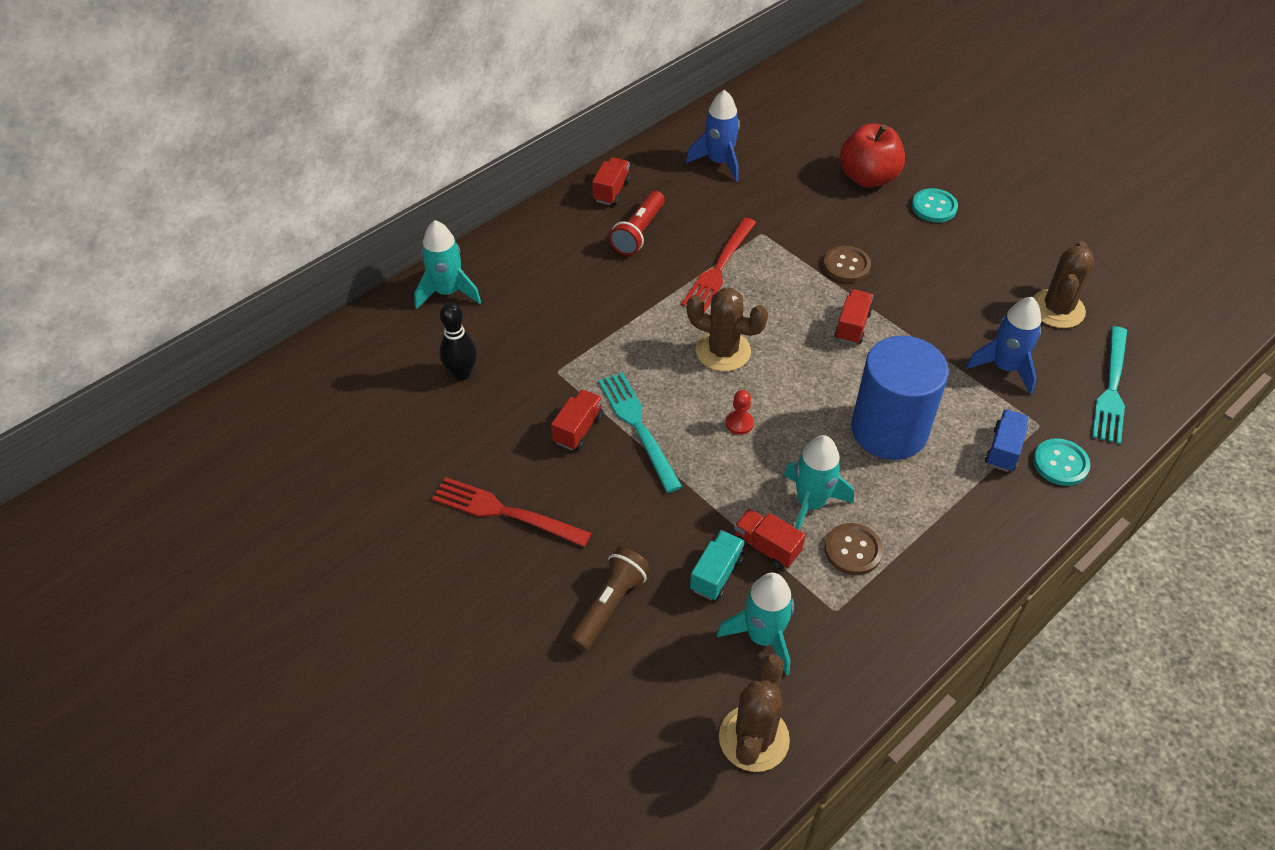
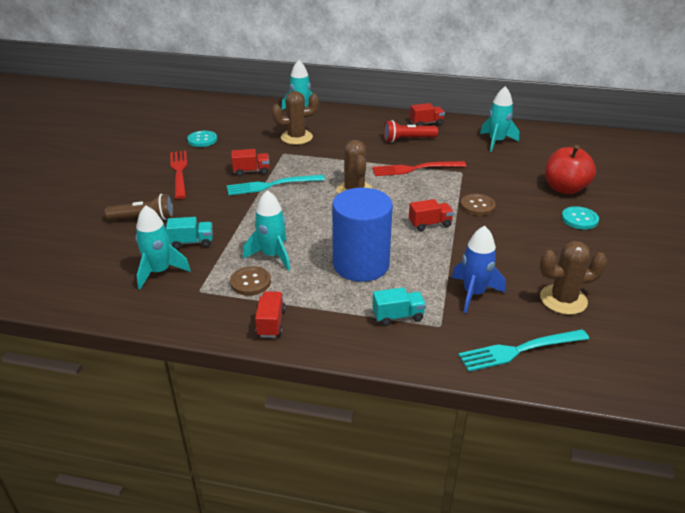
camera: 55 degrees right, 15 degrees down
(461, 373) = (254, 133): black bowling pin -> none
(637, 426) = (271, 185): turquoise fork -> turquoise fork turned 135 degrees counterclockwise
(719, 162) = (496, 142): blue rocket -> turquoise rocket
(739, 423) = (307, 213): red pawn -> none
(754, 738) = (87, 292): brown cactus -> brown cactus (296, 137)
(766, 547) = (225, 252): red truck -> red truck (271, 323)
(1003, 449) = (398, 316): blue truck -> turquoise truck
(1060, 463) = (415, 346): turquoise button -> turquoise button (202, 140)

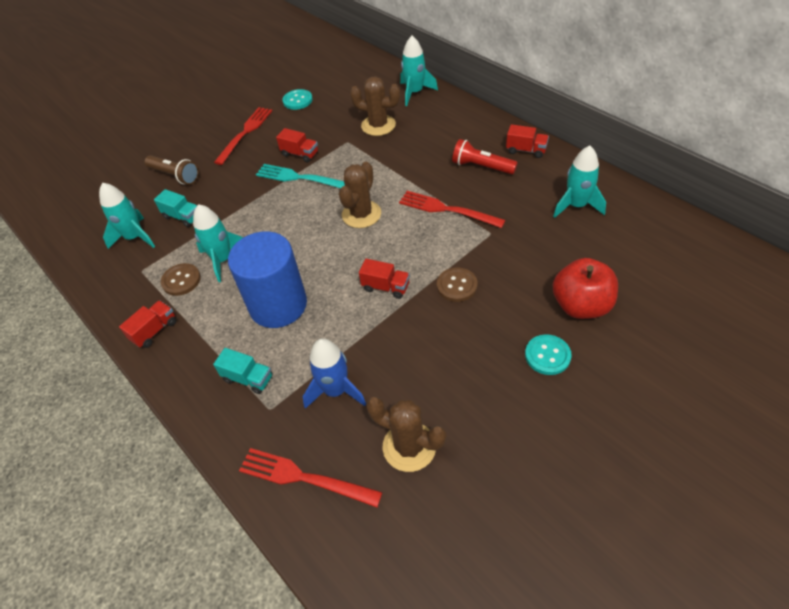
camera: 40 degrees right, 15 degrees up
(518, 350) = (303, 477): turquoise fork -> red fork

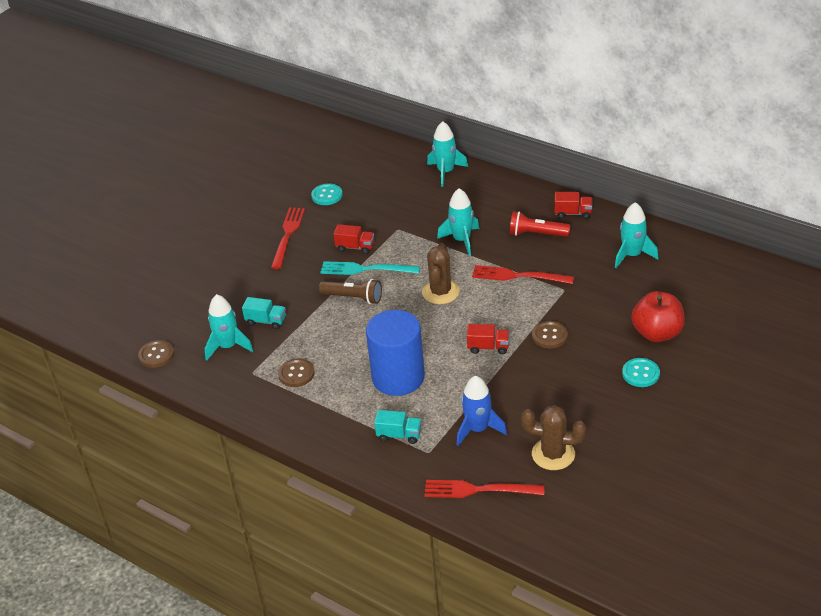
camera: 15 degrees left, 10 degrees down
(68, 234) = (156, 355): none -> brown button
(154, 331) = (294, 416): red truck -> none
(175, 176) = (236, 286): brown flashlight -> brown flashlight (353, 298)
(223, 260) = (327, 351): turquoise rocket -> turquoise rocket (462, 240)
(378, 125) = (422, 209): brown cactus -> none

